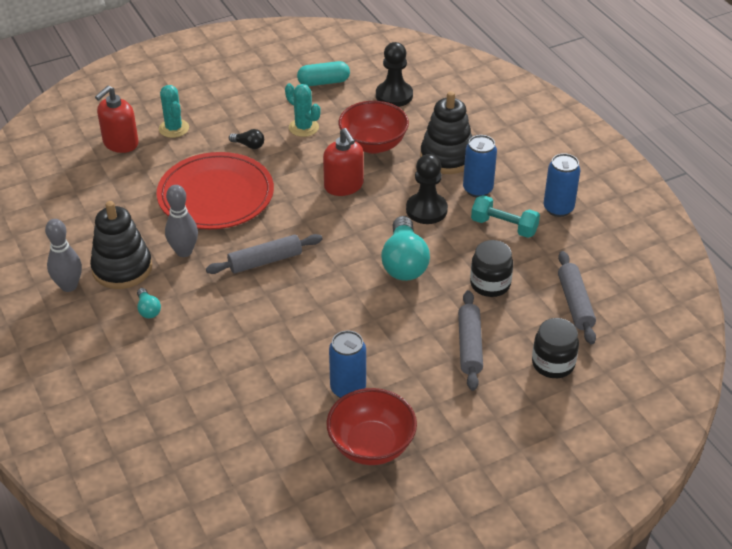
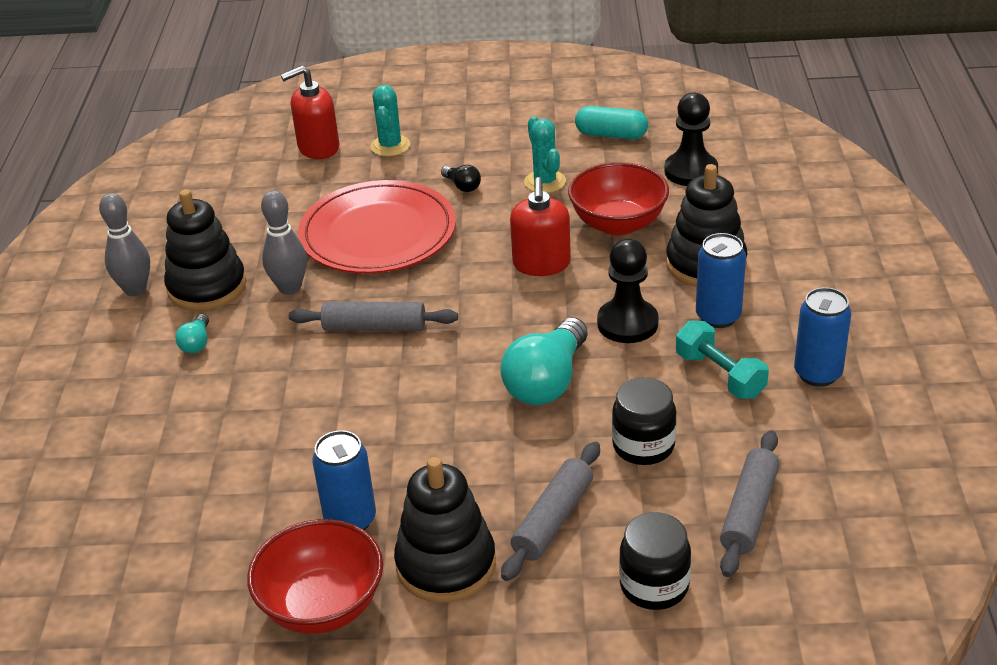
camera: 30 degrees right, 5 degrees down
(427, 394) = (446, 564): none -> black stacking toy

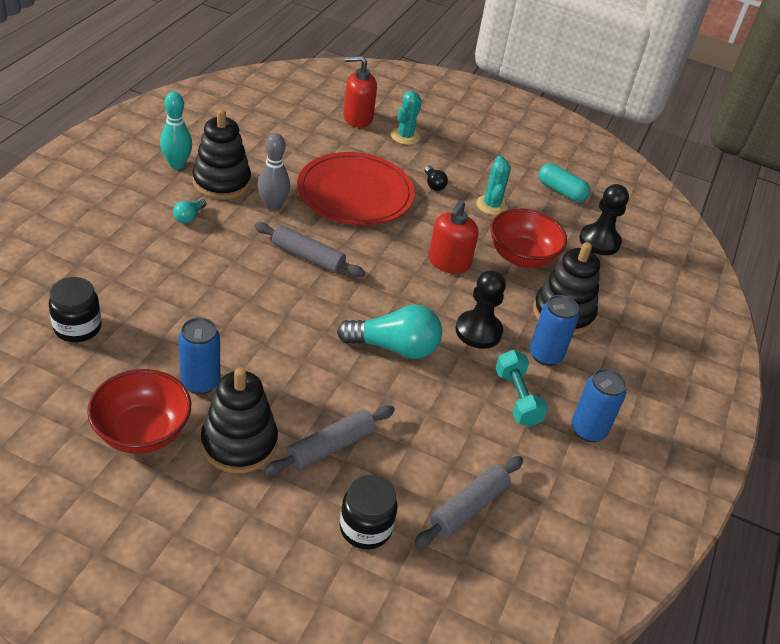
camera: 15 degrees right, 5 degrees up
(135, 290) = (177, 164): grey bowling pin -> turquoise bowling pin
(547, 382) = (394, 347): turquoise light bulb -> turquoise light bulb turned 135 degrees counterclockwise
(643, 446) = (428, 424): black jar -> black jar (77, 327)

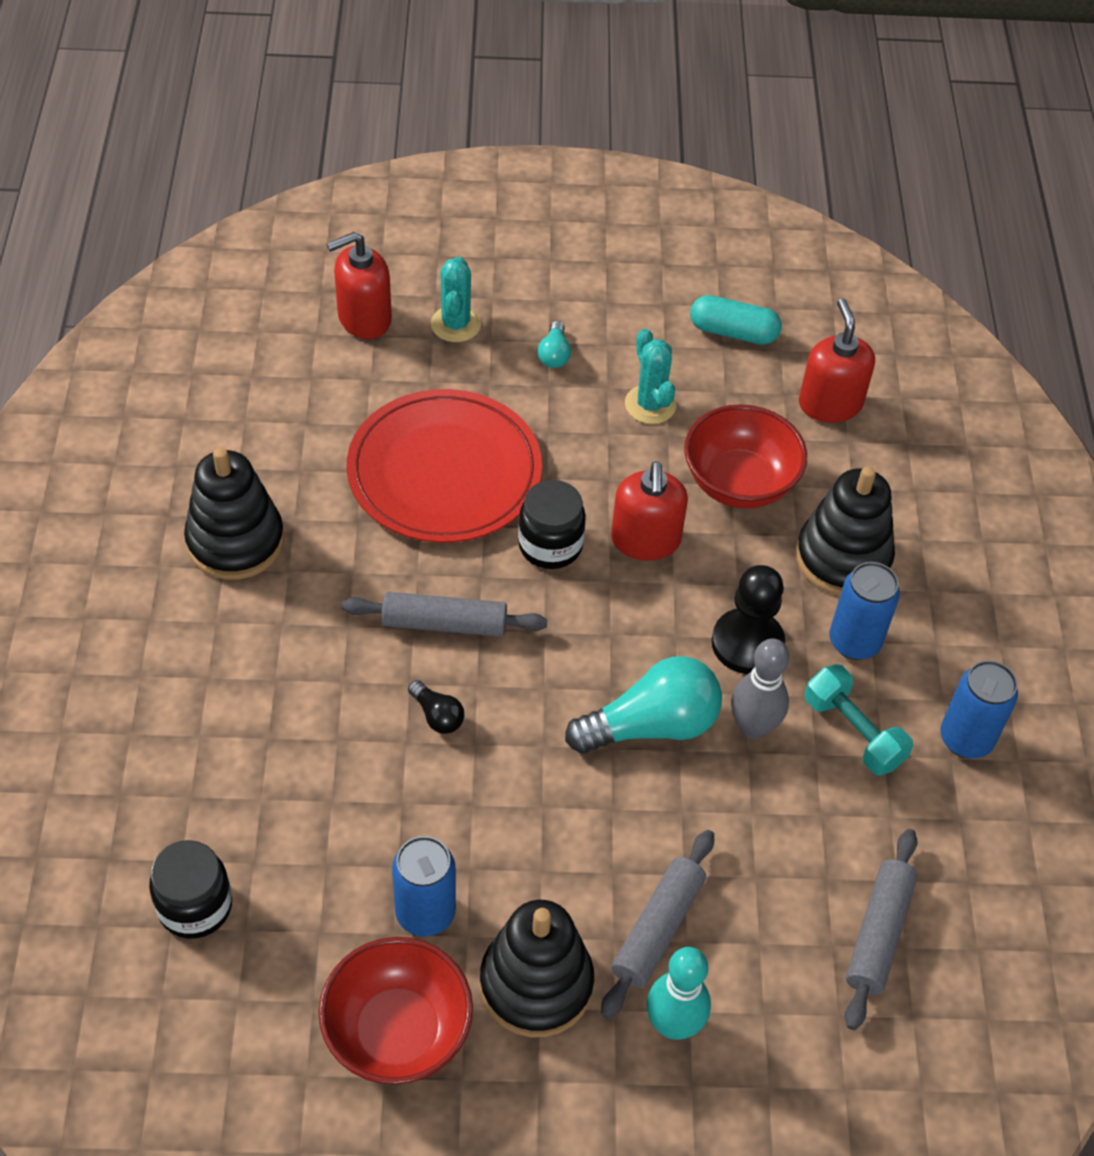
camera: 20 degrees left, 10 degrees up
(177, 164) = (146, 538): turquoise bowling pin -> turquoise bowling pin (673, 1024)
(189, 217) = (228, 631): turquoise light bulb -> turquoise light bulb (554, 354)
(273, 206) = (338, 552): grey bowling pin -> grey bowling pin (753, 727)
(365, 528) = (769, 1029): black jar -> black jar (550, 545)
(433, 184) = (547, 402): black light bulb -> black light bulb (437, 715)
(599, 241) = (830, 404): black pawn -> red soap dispenser

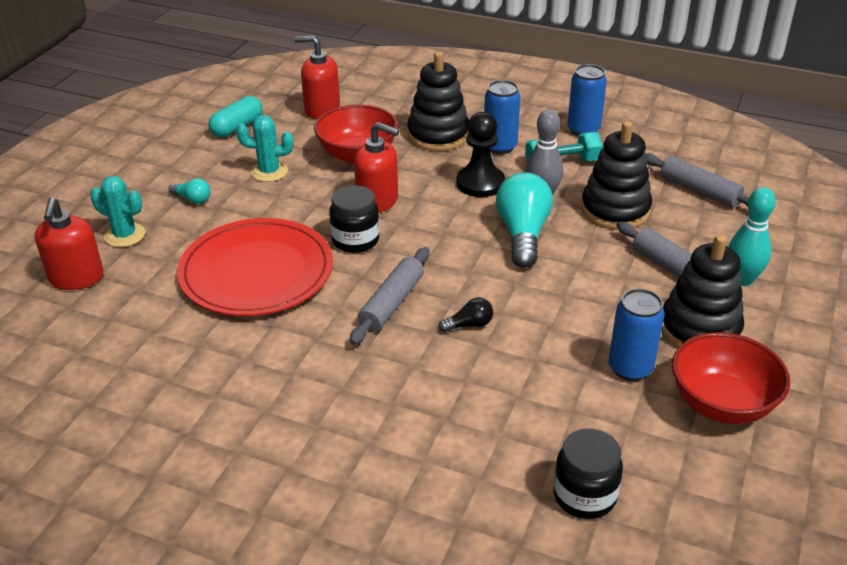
camera: 65 degrees left, 15 degrees down
(235, 541) = (243, 397): black stacking toy -> black stacking toy (615, 210)

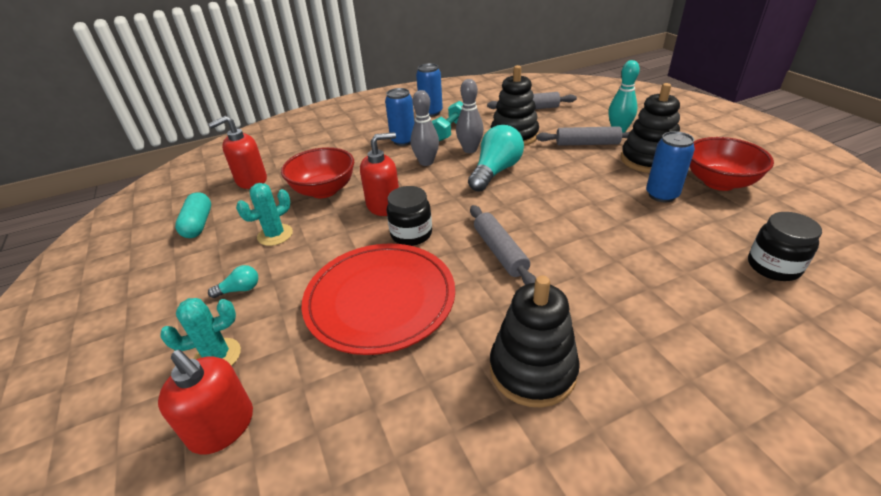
camera: 45 degrees left, 0 degrees up
(438, 135) = (356, 154): black stacking toy -> black stacking toy (532, 370)
(469, 325) = (560, 231): black light bulb -> none
(480, 183) = (426, 162): black pawn -> grey bowling pin
(522, 234) = (495, 171): turquoise light bulb -> turquoise light bulb turned 75 degrees clockwise

